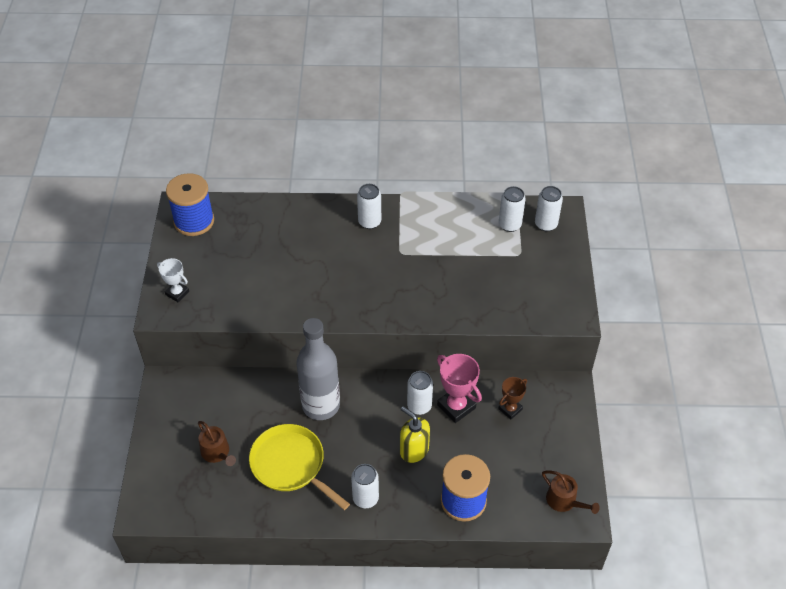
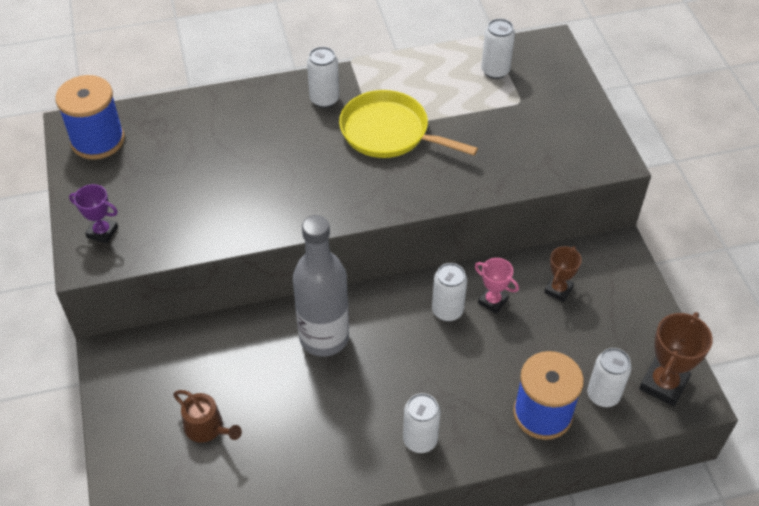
camera: 15 degrees left, 0 degrees up
(177, 293) = (102, 232): white trophy -> purple trophy
(290, 464) = (309, 420): yellow pan -> yellow pan (389, 132)
(414, 450) = (460, 366): yellow soap dispenser -> none
(456, 406) = (492, 301): pink trophy -> pink trophy, size x0.62
(546, 224) = (537, 63): white can -> white can (603, 395)
(564, 501) = (663, 384): brown watering can -> brown trophy

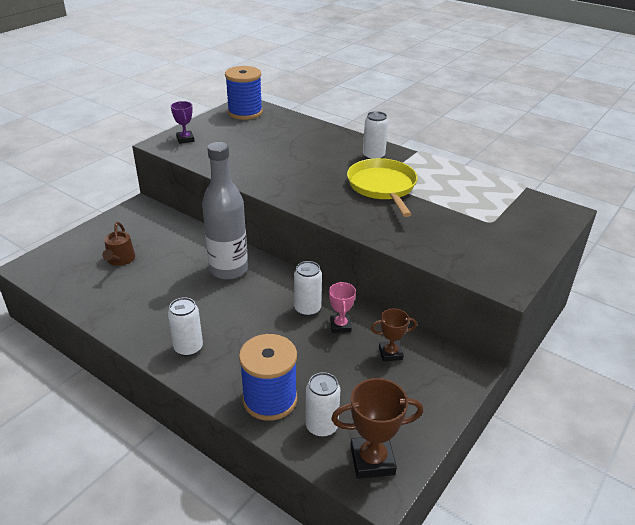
camera: 50 degrees right, 15 degrees down
(495, 71) = (500, 201): white can -> none

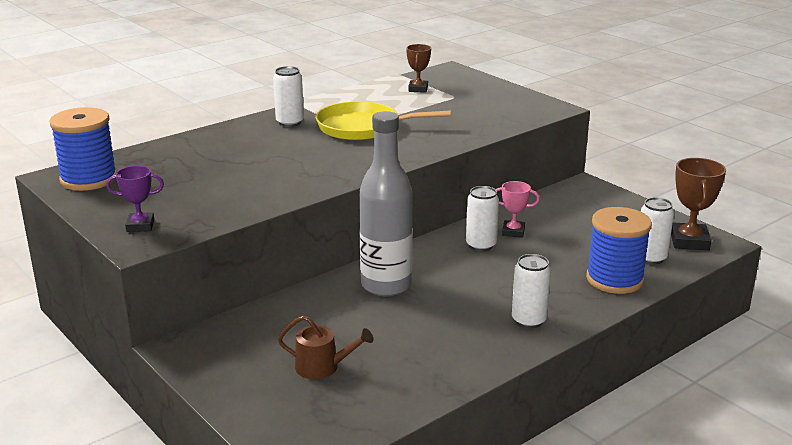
camera: 75 degrees left, 10 degrees down
(390, 353) = (559, 214): brown trophy -> brown trophy (418, 89)

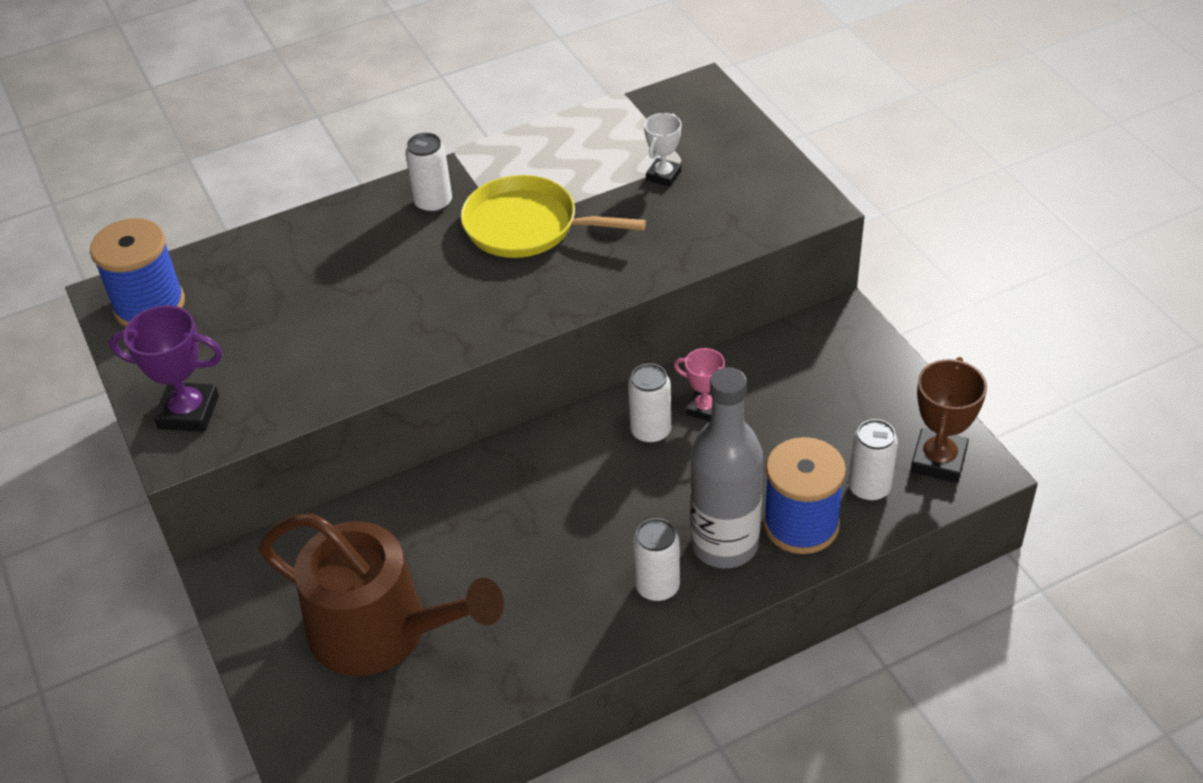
camera: 15 degrees right, 20 degrees up
(140, 226) = (188, 412): purple trophy -> purple trophy, size x1.61
(322, 367) = (381, 631): brown watering can -> brown watering can, size x2.30
(386, 285) = (502, 494): grey bottle -> grey bottle (724, 544)
(418, 89) = (636, 136): brown trophy -> none
(446, 102) = (663, 175): none -> white trophy

